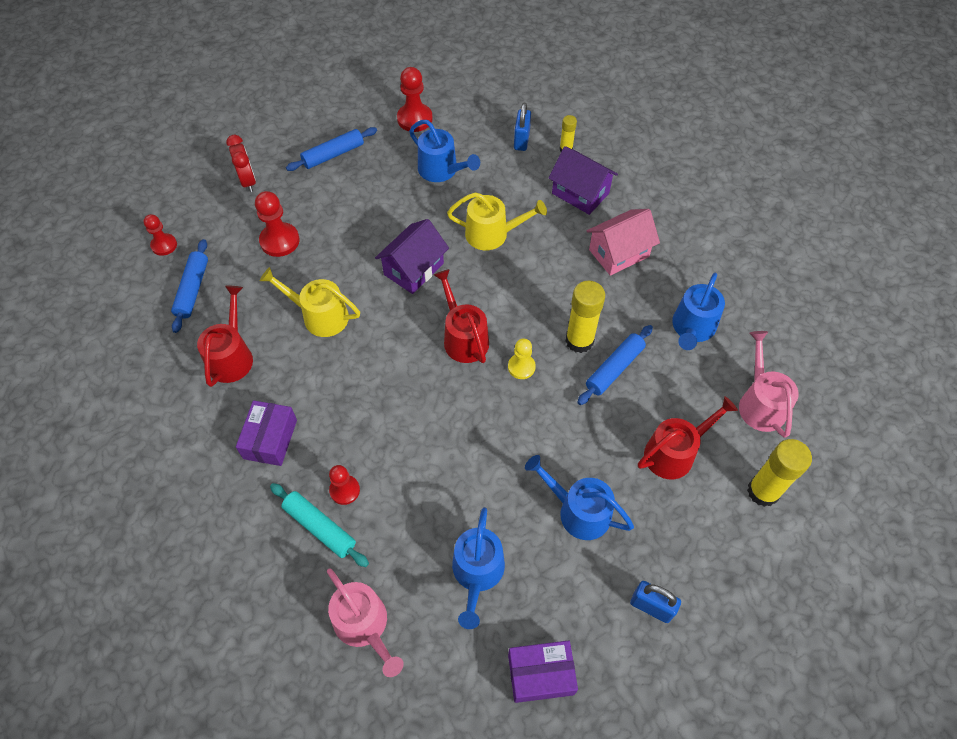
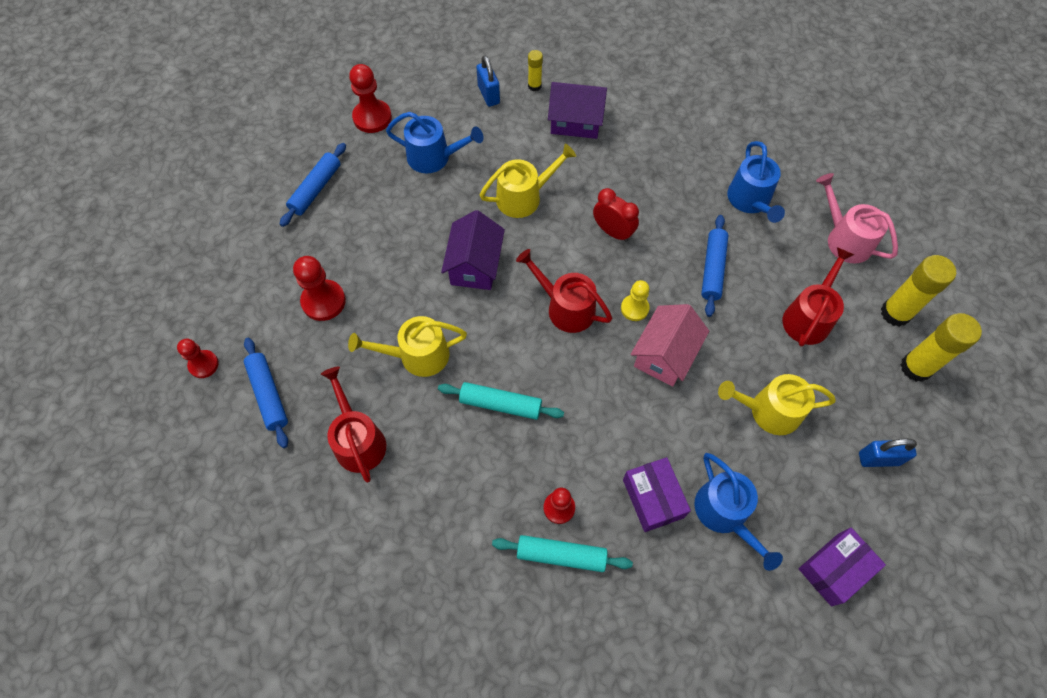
camera: 30 degrees left, 5 degrees up
(248, 181) = (246, 256): red clock -> red clock (612, 232)
(270, 439) = (455, 499): purple box -> purple box (653, 498)
(356, 386) = (500, 404): none -> turquoise rolling pin
(364, 625) = (663, 619): pink watering can -> none
(578, 511) = (769, 411): blue watering can -> yellow watering can
(579, 340) = (667, 259): yellow glue stick -> yellow glue stick (916, 367)
(618, 253) = (646, 162): pink house -> pink house (664, 355)

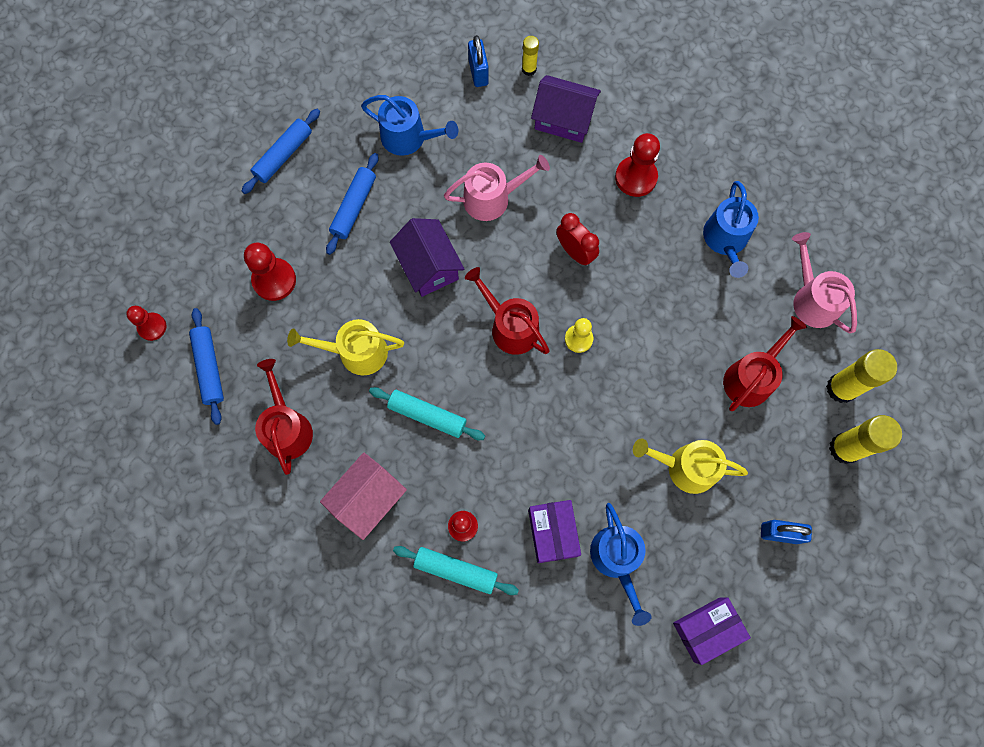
camera: 10 degrees right, 10 degrees up
(372, 117) = (352, 81): red pawn -> red pawn (636, 177)
(475, 265) = (429, 266): purple house -> purple house turned 45 degrees counterclockwise
(524, 197) = (492, 198): yellow watering can -> pink watering can
(664, 355) = (597, 392): pink house -> pink house (367, 499)
(712, 269) = (667, 310): blue rolling pin -> blue rolling pin (354, 207)

